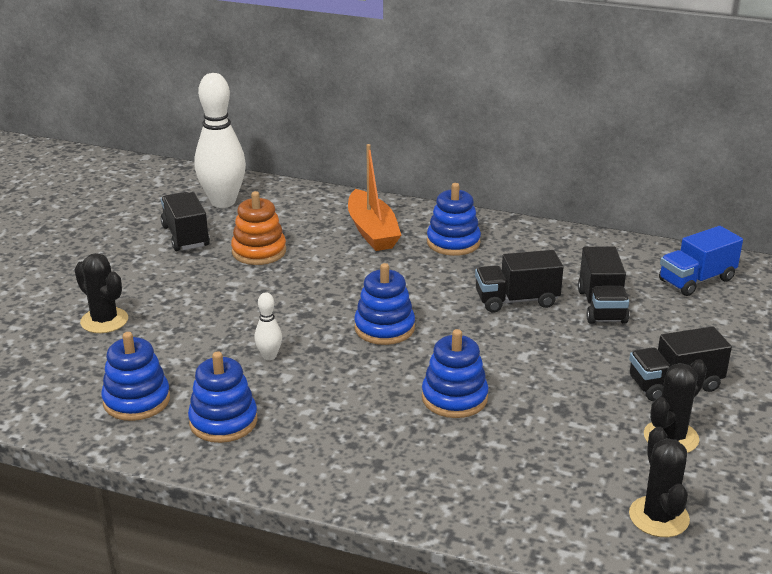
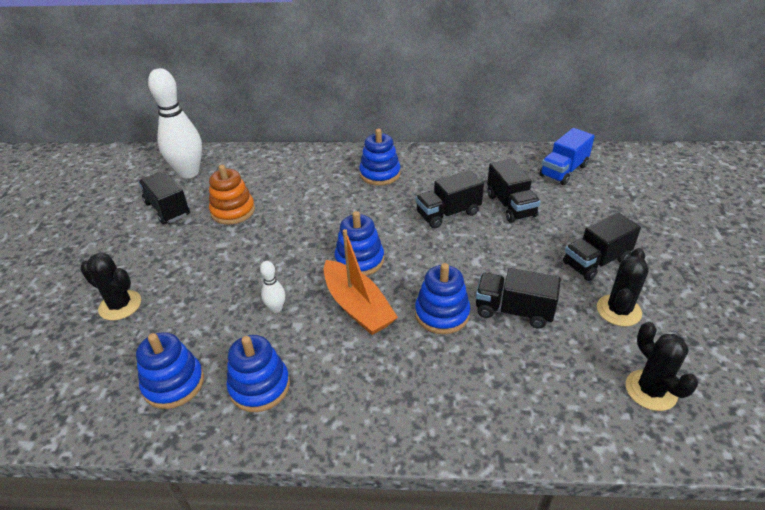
camera: 15 degrees left, 10 degrees up
(372, 231) = (315, 176): orange boat -> orange boat (357, 307)
(541, 412) = (513, 311): none -> black truck

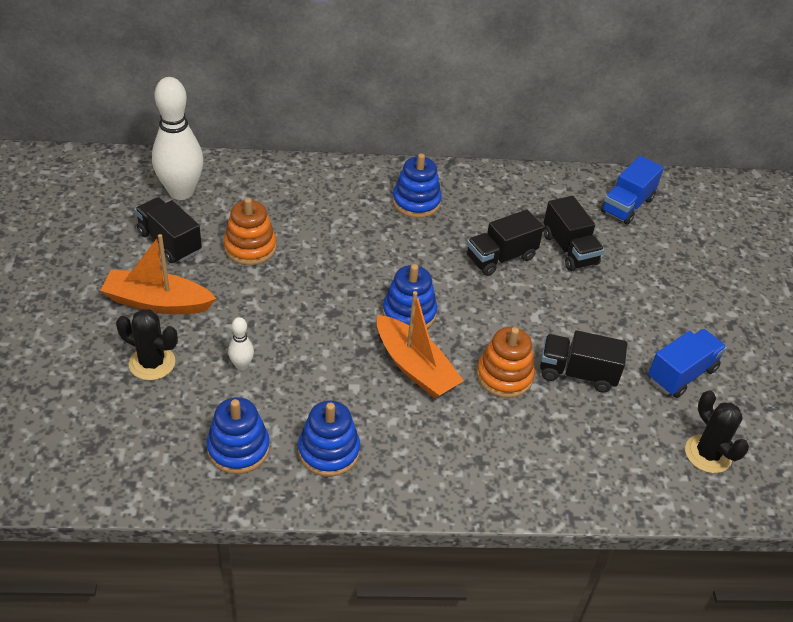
camera: 10 degrees left, 5 degrees up
(142, 255) = (157, 302): none -> orange boat
(276, 308) = (328, 368): white bowling pin -> white bowling pin (242, 365)
(442, 314) = (504, 376): blue stacking toy -> orange stacking toy
(596, 262) = (660, 320): black truck -> none
(618, 310) = (681, 374): black cactus -> blue truck

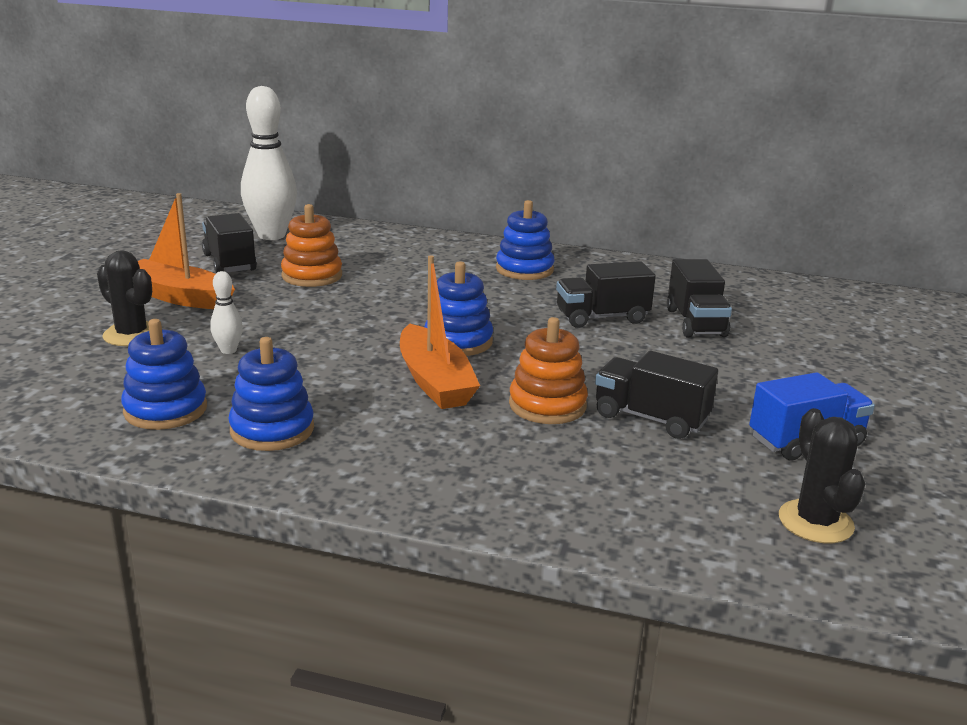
camera: 20 degrees right, 20 degrees down
(627, 205) = (790, 301): blue truck -> none

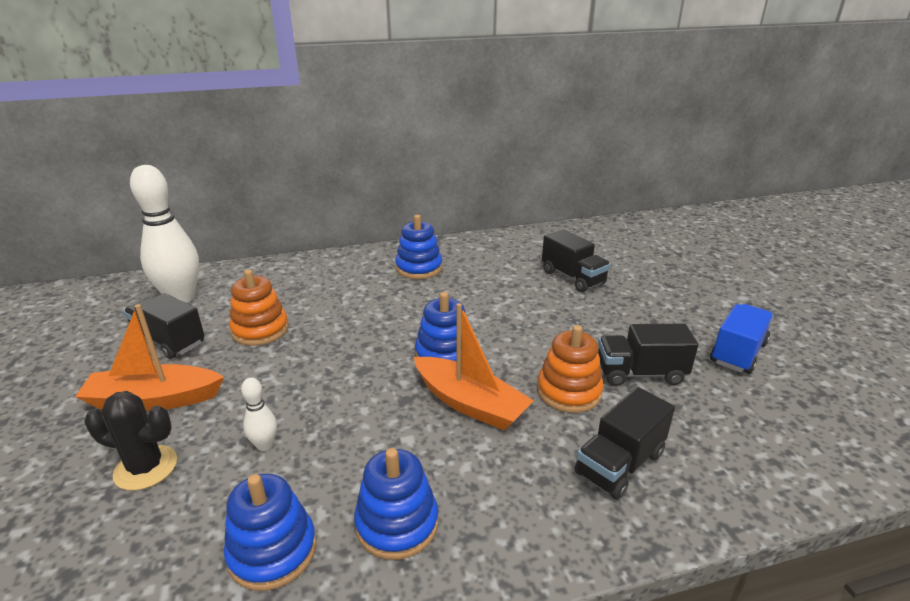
camera: 30 degrees left, 5 degrees up
(602, 317) = (514, 294): black truck -> black truck (620, 464)
(815, 522) = (819, 420): black cactus -> none

